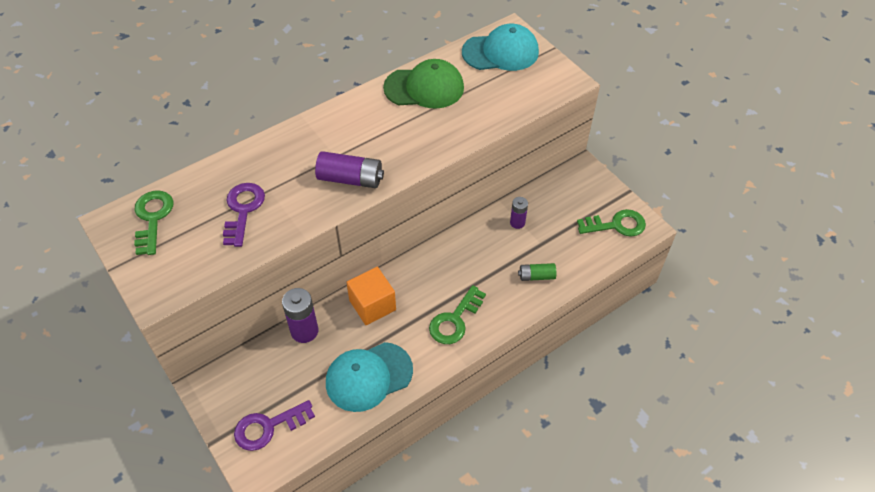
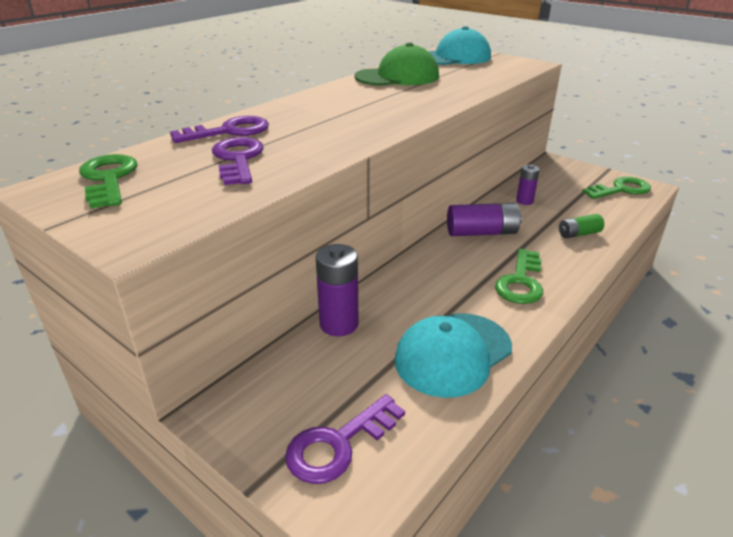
camera: 15 degrees left, 20 degrees down
(248, 165) = (229, 131): none -> purple key
(350, 179) = (362, 127): purple battery -> purple battery (481, 233)
(372, 305) = (413, 285): orange cube -> none

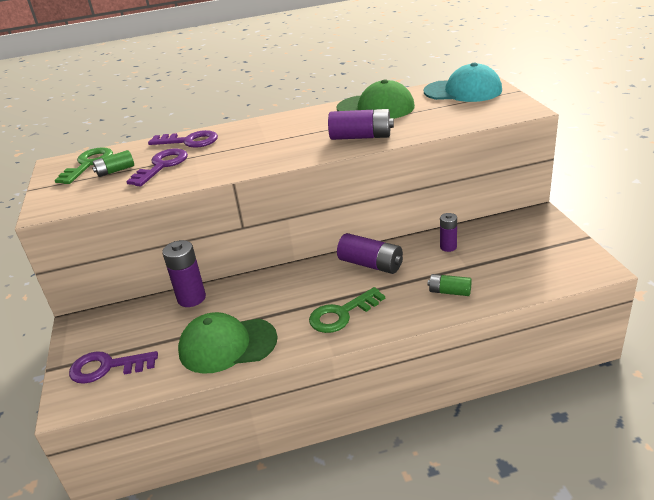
camera: 40 degrees right, 0 degrees up
(172, 177) = (115, 171): none -> green battery
(431, 99) = (361, 137): none -> purple battery
(453, 354) = (227, 345): turquoise cap -> green cap
(621, 189) = (562, 262): green key -> none

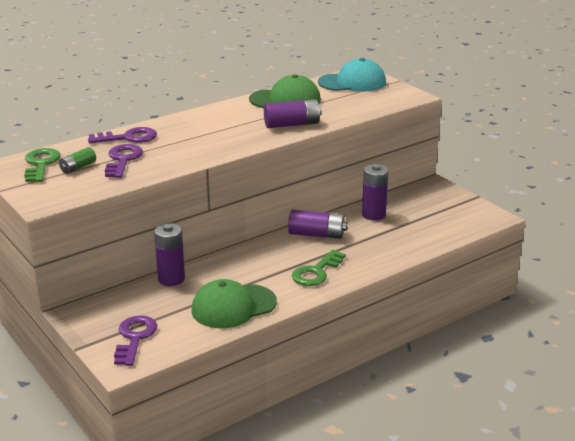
camera: 25 degrees left, 5 degrees down
(107, 367) = (135, 338): purple key -> purple key turned 120 degrees clockwise
(448, 247) = (373, 215): purple battery -> purple battery, size x1.65
(449, 292) = (393, 246): green battery -> none

